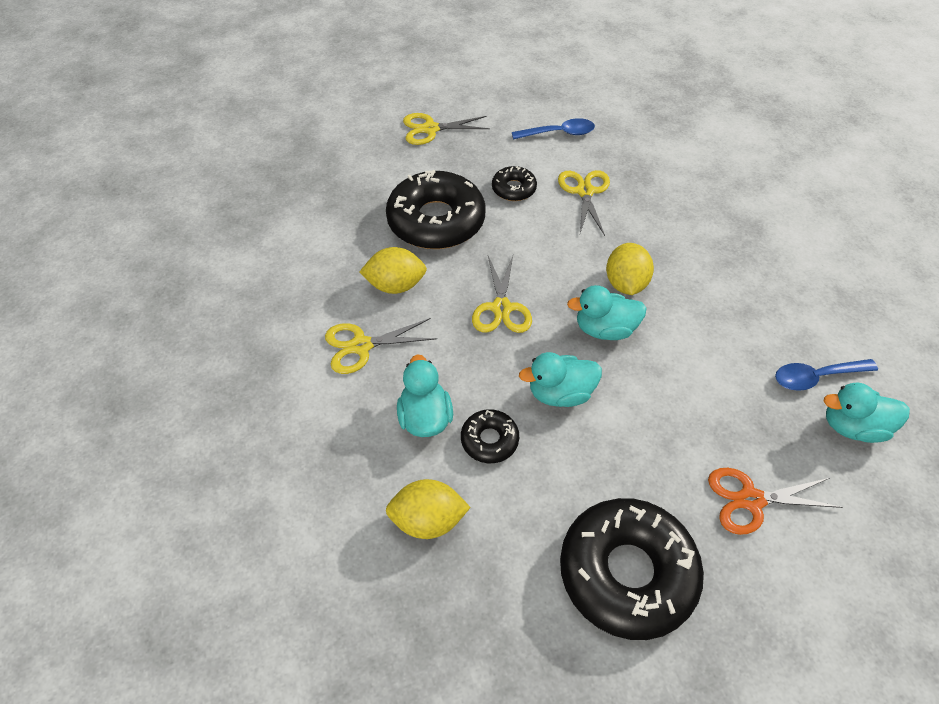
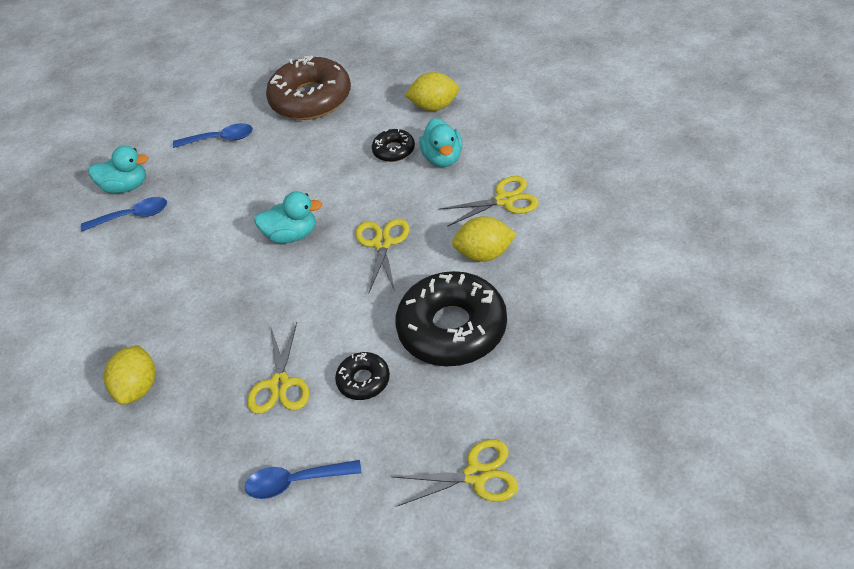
camera: 175 degrees left, 5 degrees down
(560, 393) = (338, 184): turquoise duck -> none
(625, 284) = (262, 277): yellow lemon -> yellow lemon (138, 387)
(627, 573) = (311, 99): black donut -> brown donut
(751, 500) = (220, 139): orange scissors -> blue spoon

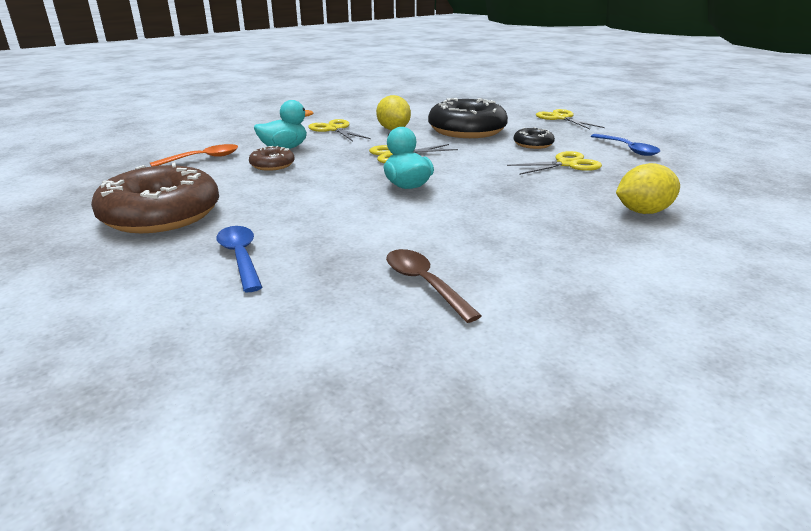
camera: 115 degrees left, 20 degrees down
(126, 186) = (361, 310): turquoise duck -> none
(132, 216) = (424, 284): blue spoon -> brown spoon
(394, 150) = (272, 165): black donut -> brown donut
(434, 106) = (203, 158): yellow lemon -> orange spoon

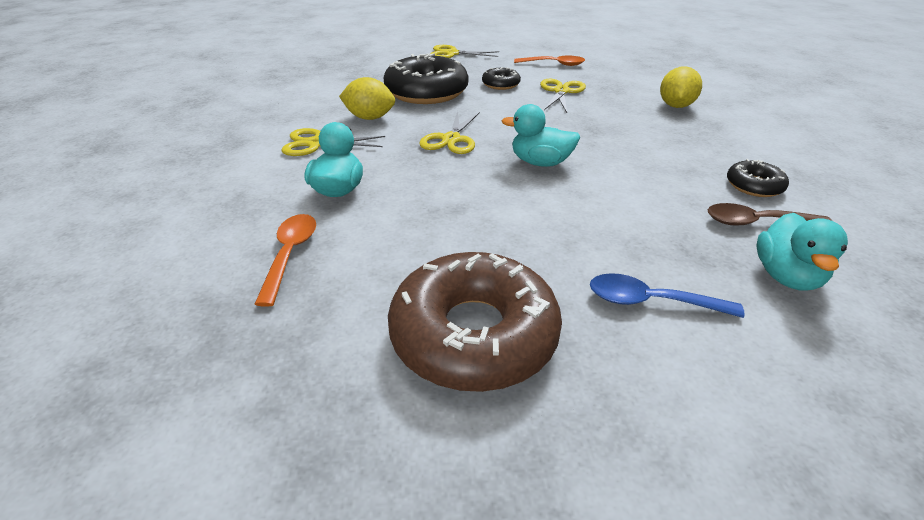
camera: 55 degrees left, 10 degrees up
(272, 165) = (388, 212): brown donut -> none
(335, 307) = (786, 276): none -> turquoise duck
(505, 274) = (754, 186): none -> black donut
(628, 149) = (554, 64): blue spoon -> orange spoon

